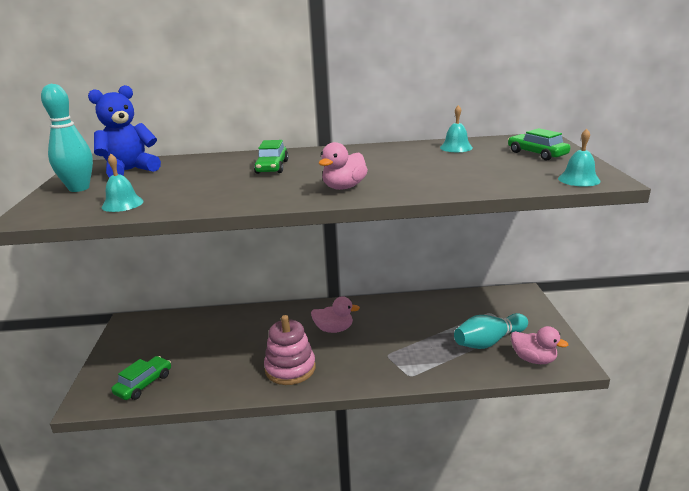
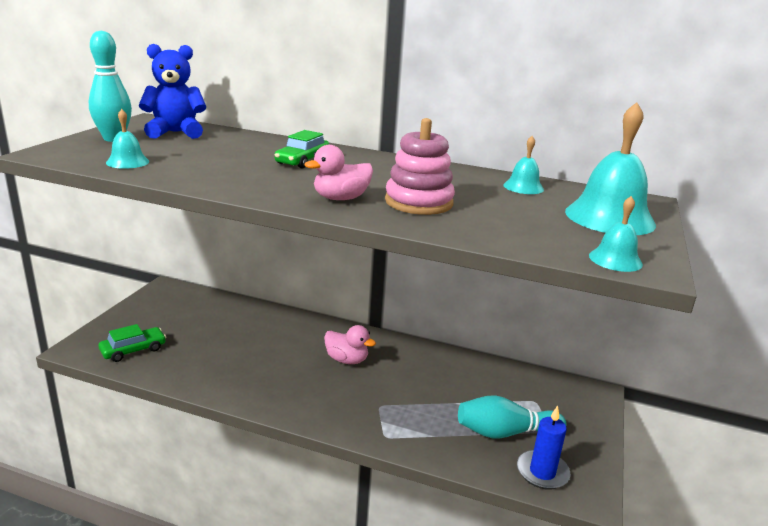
camera: 20 degrees right, 0 degrees up
(290, 368) = (272, 384): pink stacking toy -> pink stacking toy (419, 202)
(533, 359) = (542, 472): pink duck -> blue candle
(537, 154) = (609, 217): green car -> turquoise bell

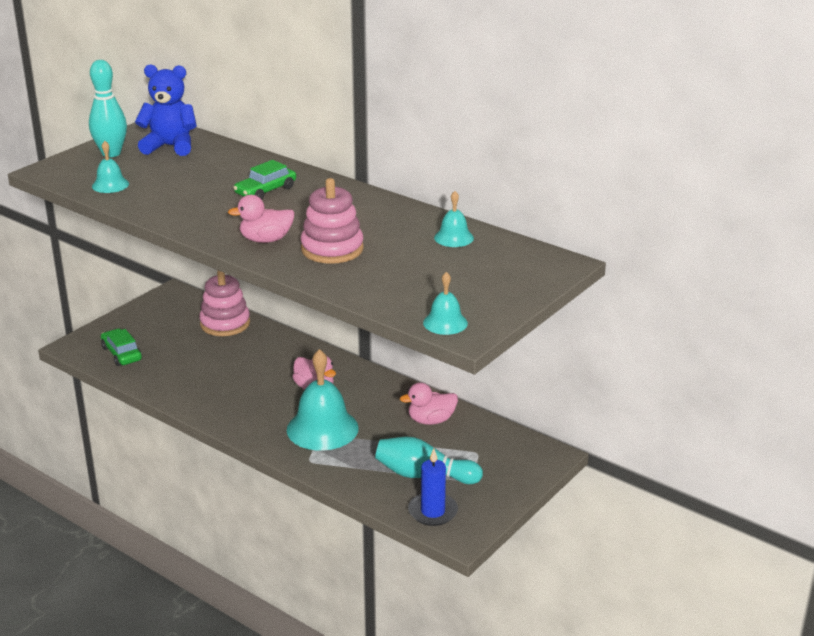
camera: 20 degrees right, 5 degrees up
(133, 350) = (121, 354): green car -> green car turned 105 degrees counterclockwise
(228, 310) = (225, 323): none -> pink stacking toy
(472, 376) = (431, 420): none -> pink duck
(609, 217) = (497, 280): turquoise bell -> turquoise bell (322, 428)

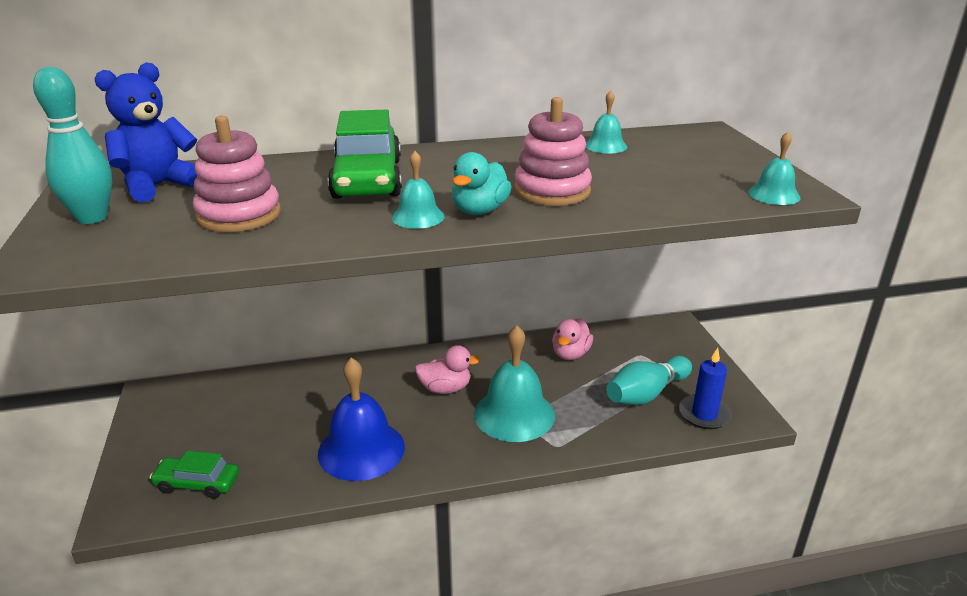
camera: 50 degrees left, 0 degrees up
(110, 185) = (171, 243): turquoise bell -> turquoise bell (418, 217)
(213, 389) = (361, 449): none -> blue bell
(225, 323) = (261, 388): pink stacking toy -> pink stacking toy (239, 215)
(265, 191) = (367, 179): green car -> green car, size x1.78
(266, 240) = (479, 210): pink duck -> turquoise duck

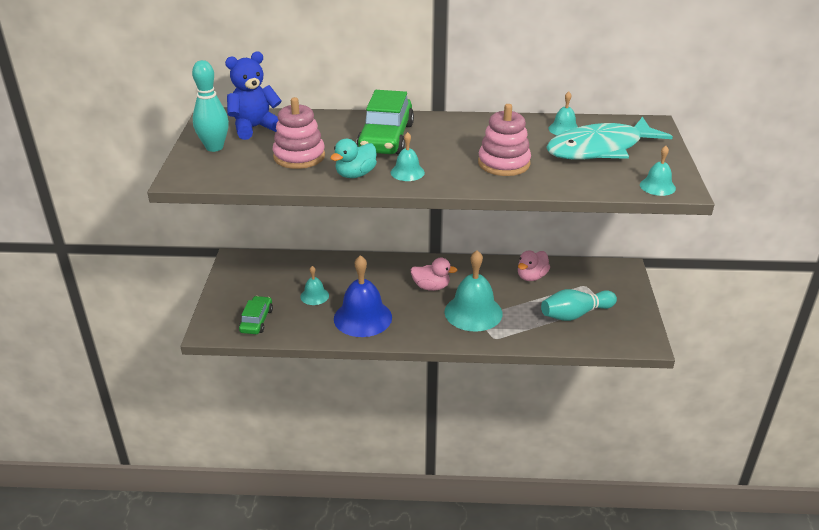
camera: 15 degrees right, 5 degrees up
(197, 483) = (256, 320): green car -> green car turned 75 degrees clockwise
(281, 429) = (314, 296): none -> turquoise bell
(479, 210) = (448, 173): turquoise duck -> turquoise duck (355, 174)
(667, 162) = (600, 149): none -> turquoise fish
(704, 414) = (611, 335): blue candle -> none

